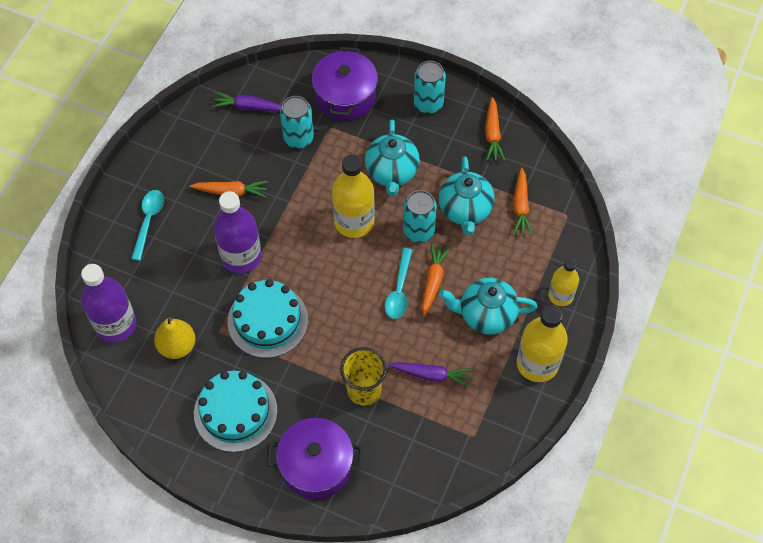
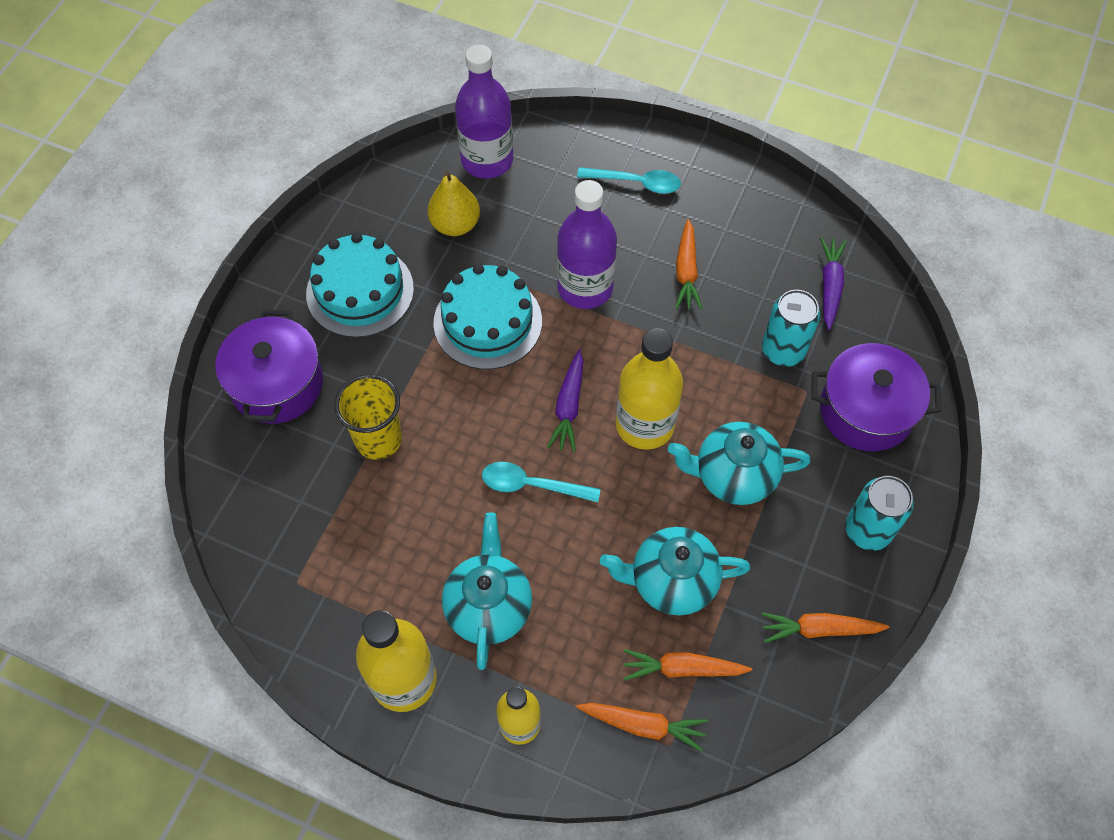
camera: 90 degrees right, 0 degrees up
(418, 231) = (632, 513): turquoise can -> none
(431, 375) = (395, 527): purple carrot -> purple carrot (568, 406)
(433, 281) = (546, 532): orange carrot -> orange carrot (643, 725)

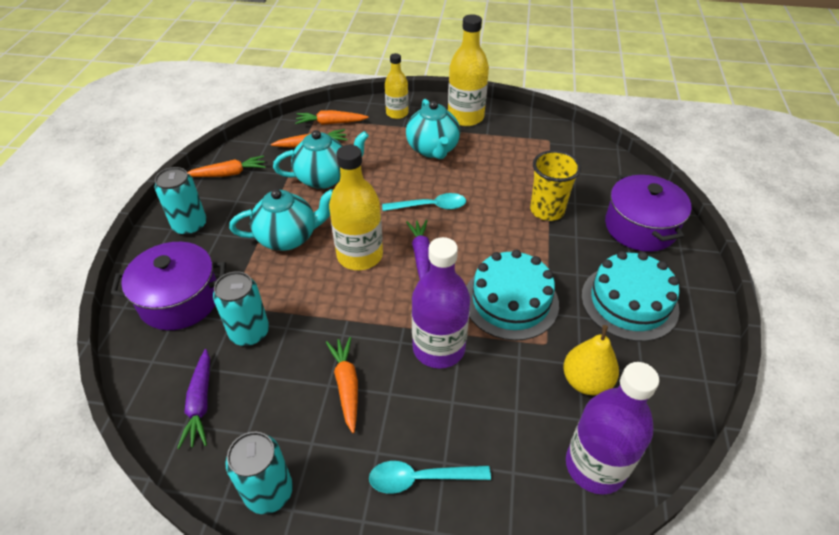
camera: 165 degrees right, 15 degrees down
(765, 200) = (269, 492): none -> turquoise can

